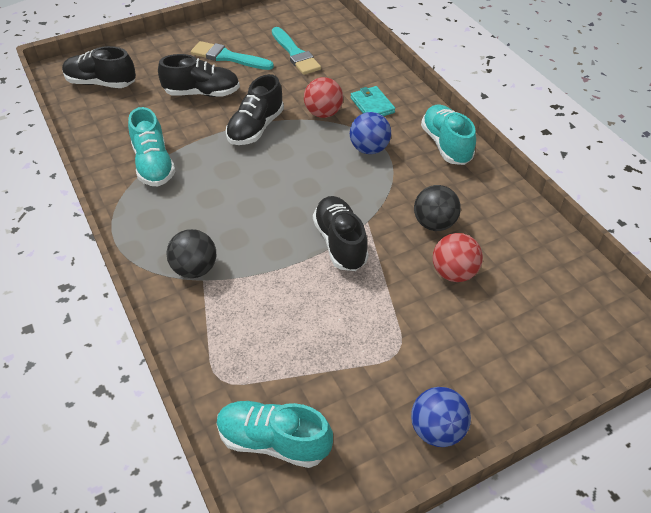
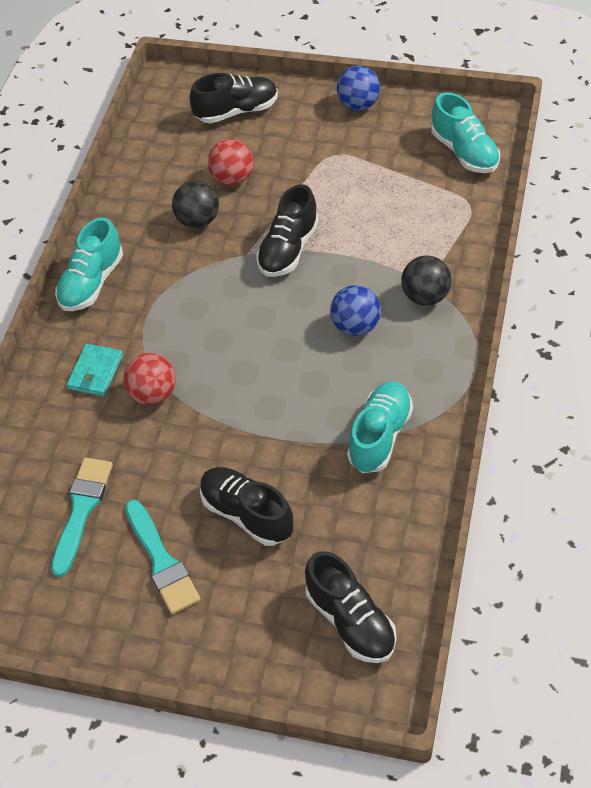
camera: 135 degrees left, 5 degrees up
(256, 128) = (238, 419): black shoe -> black shoe (236, 111)
(369, 149) = (161, 322): blue ball -> blue ball (355, 326)

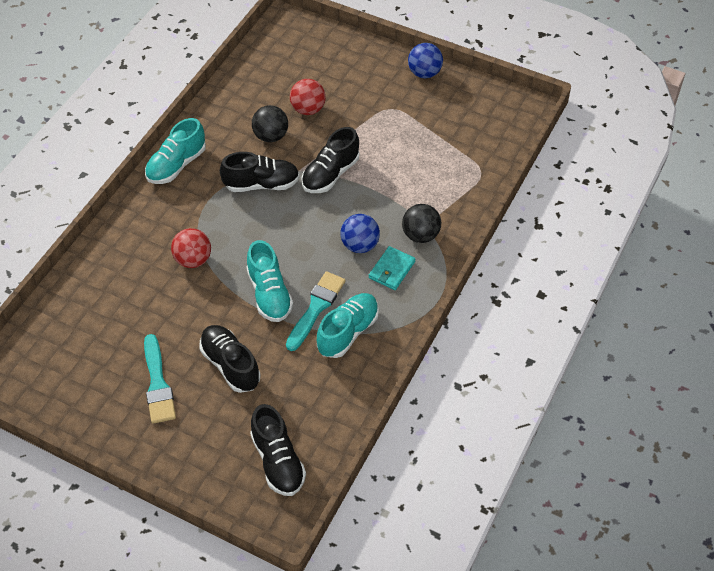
camera: 10 degrees right, 0 degrees up
(81, 510) = (113, 332): turquoise brush -> turquoise brush (316, 308)
(95, 372) = (157, 233): turquoise wallet -> turquoise wallet (391, 270)
(236, 111) = (329, 57): black shoe -> black shoe (261, 184)
(464, 152) = (492, 129): turquoise shoe -> turquoise shoe (269, 294)

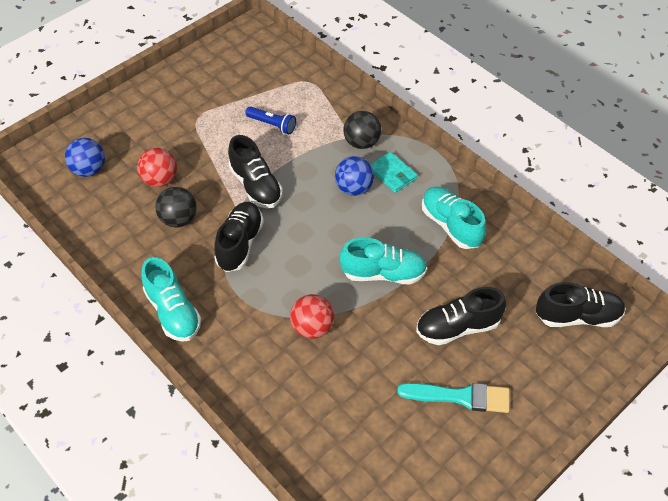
camera: 70 degrees left, 0 degrees up
(316, 308) = (414, 241): turquoise brush -> none
(409, 162) = (272, 125): none -> blue flashlight
(424, 73) = (167, 82): blue ball -> blue ball (89, 170)

